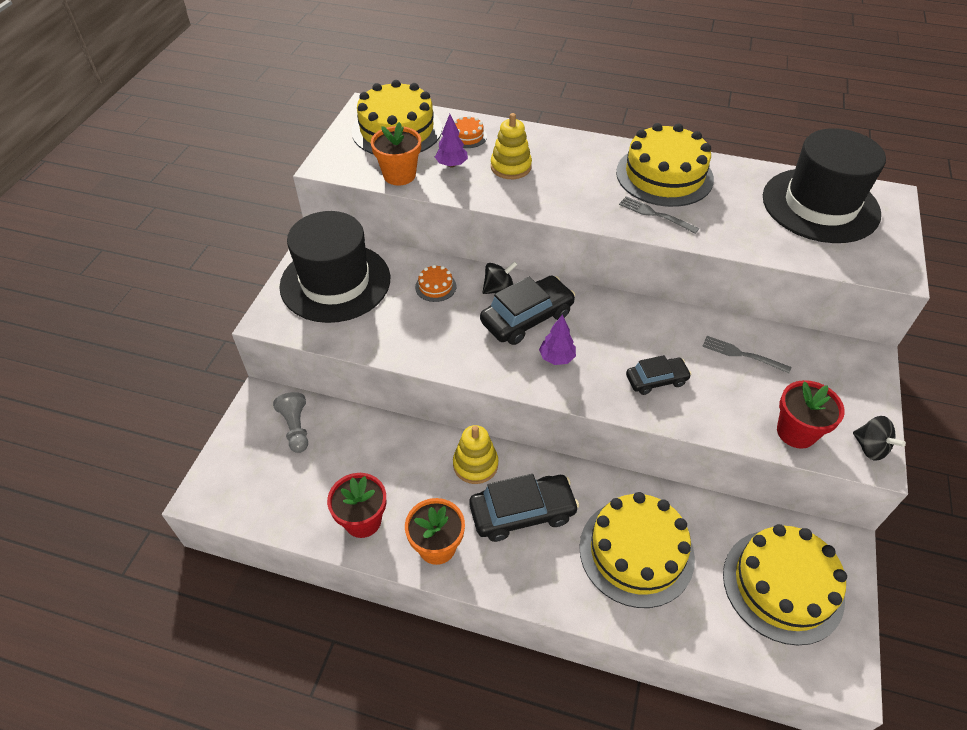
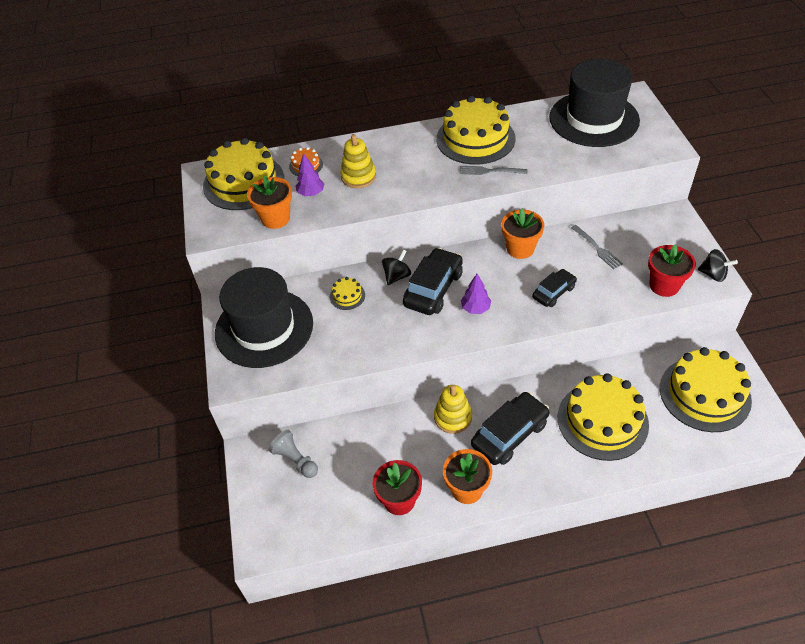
camera: 25 degrees left, 0 degrees up
(435, 286) = (347, 296): orange cake -> yellow cake
(651, 317) = (520, 248): none -> orange flower pot
(742, 354) = (597, 248): grey fork -> grey fork turned 120 degrees counterclockwise

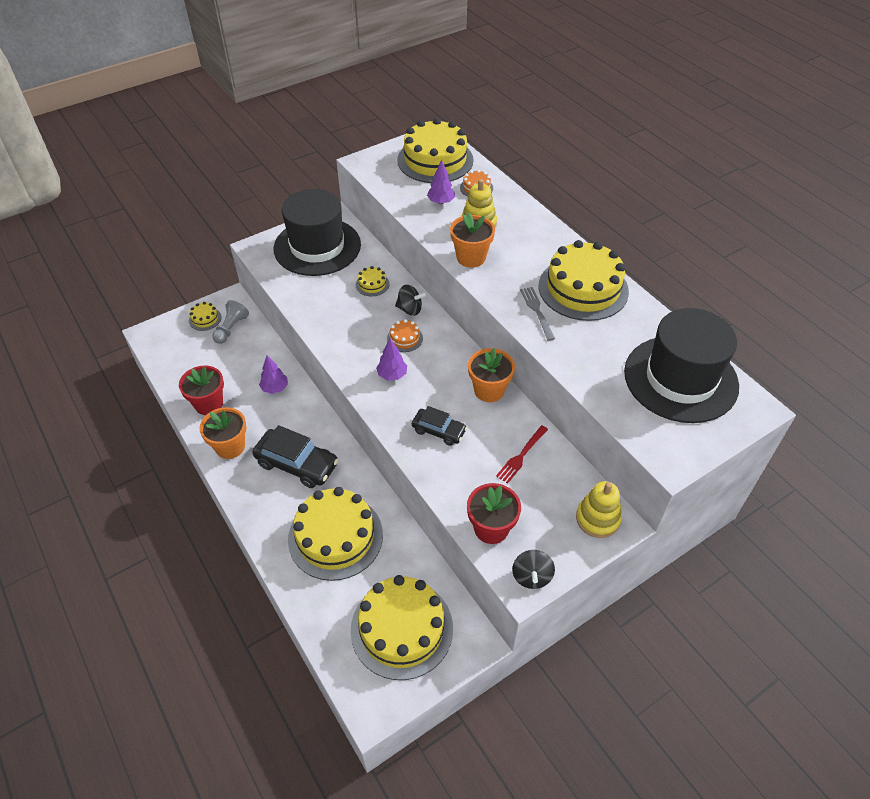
camera: 65 degrees right, 0 degrees up
(266, 484) = (205, 319): none -> yellow cake
(275, 218) = (399, 191): orange flower pot -> orange flower pot (471, 257)
(403, 434) = (275, 388): none -> purple tree
(433, 289) = (404, 338): black car -> orange cake
(453, 417) = (303, 417): yellow stacking toy -> yellow stacking toy (597, 519)
(597, 248) = (521, 455): grey fork -> red fork

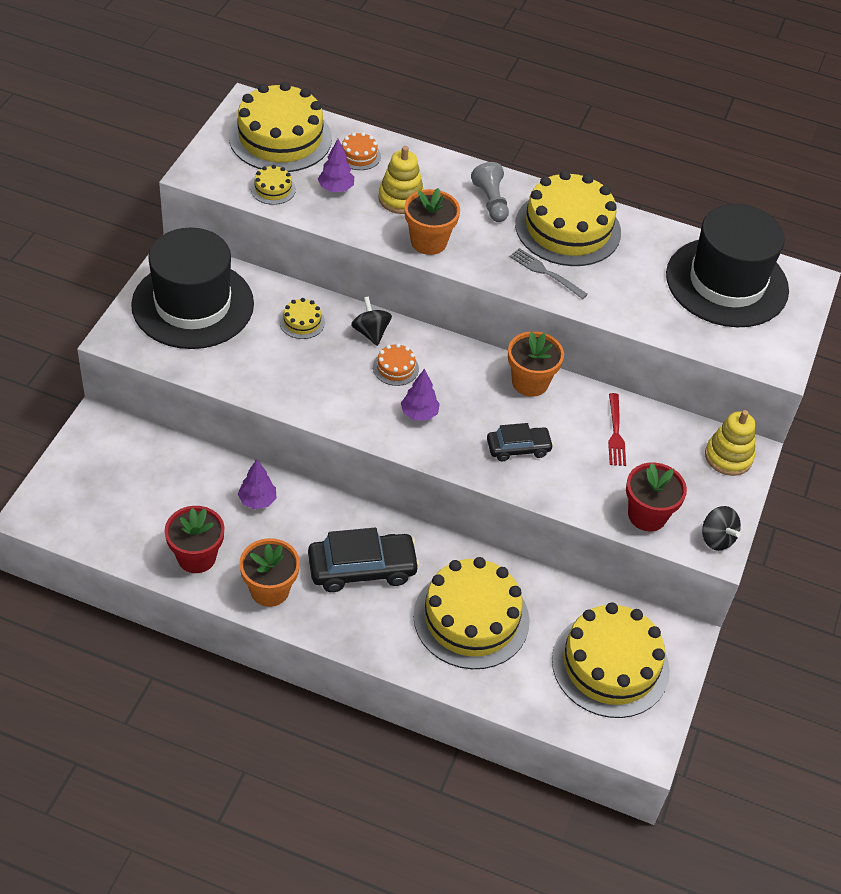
camera: 40 degrees left, 0 degrees up
(205, 319) = (87, 461): yellow cake -> yellow cake (273, 189)
(231, 328) = (134, 458): grey pawn -> grey pawn (491, 202)
(410, 309) = (371, 332): black spinning top -> black spinning top turned 90 degrees counterclockwise

